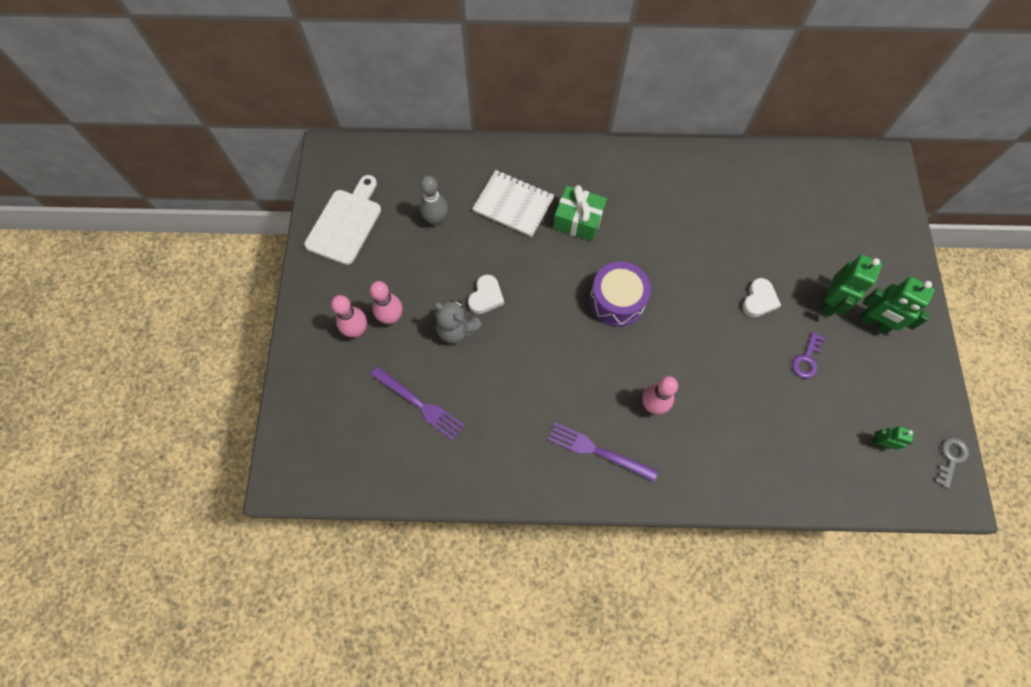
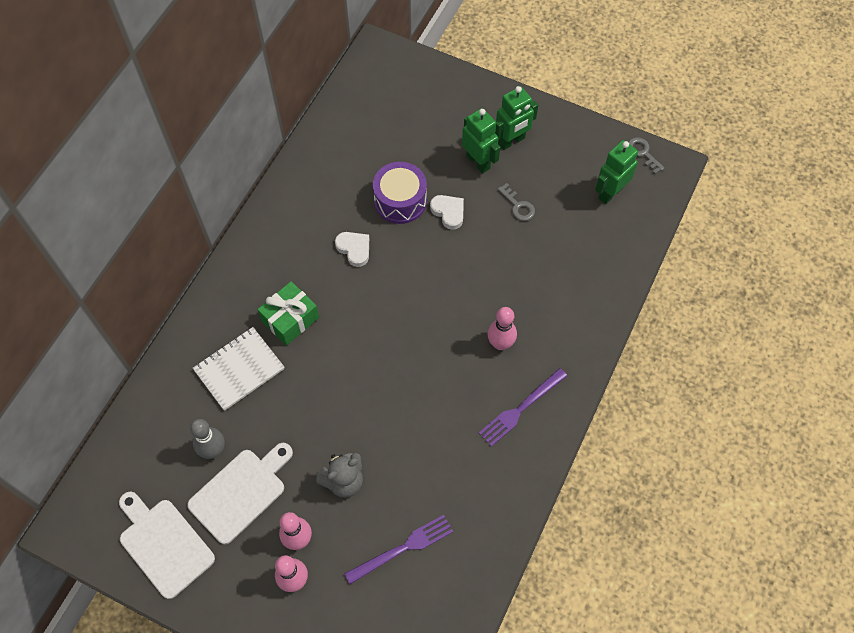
camera: 65 degrees left, 5 degrees down
(411, 256) = (240, 492): none -> white cutting board
(486, 296) = (324, 438): white heart -> white heart (354, 249)
(617, 301) = (389, 325): purple drum -> purple drum (400, 201)
(806, 359) = (518, 206): purple key -> grey key
(880, 443) = (610, 193): green robot -> green robot, size x1.84

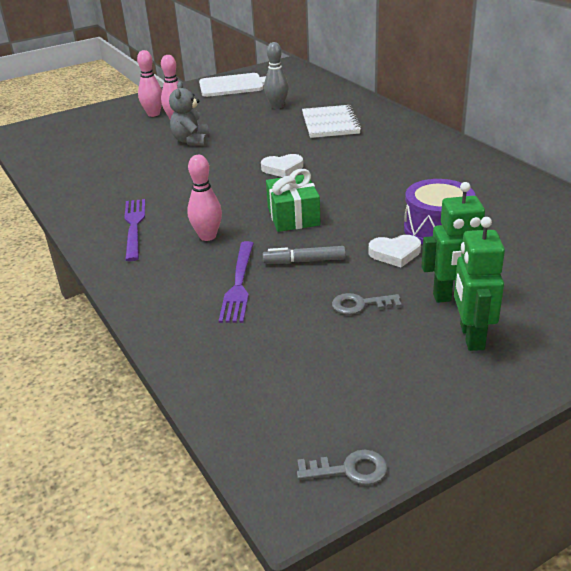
camera: 125 degrees right, 30 degrees down
(240, 492) = (235, 109): white cutting board -> none
(290, 319) = (353, 149): green gift -> green gift (293, 216)
(354, 249) = (398, 190): white heart -> white heart (282, 169)
(403, 548) = (113, 150): purple fork -> purple fork (238, 284)
(491, 261) = (304, 261): none -> grey marker
(610, 193) = (308, 395): green robot -> none

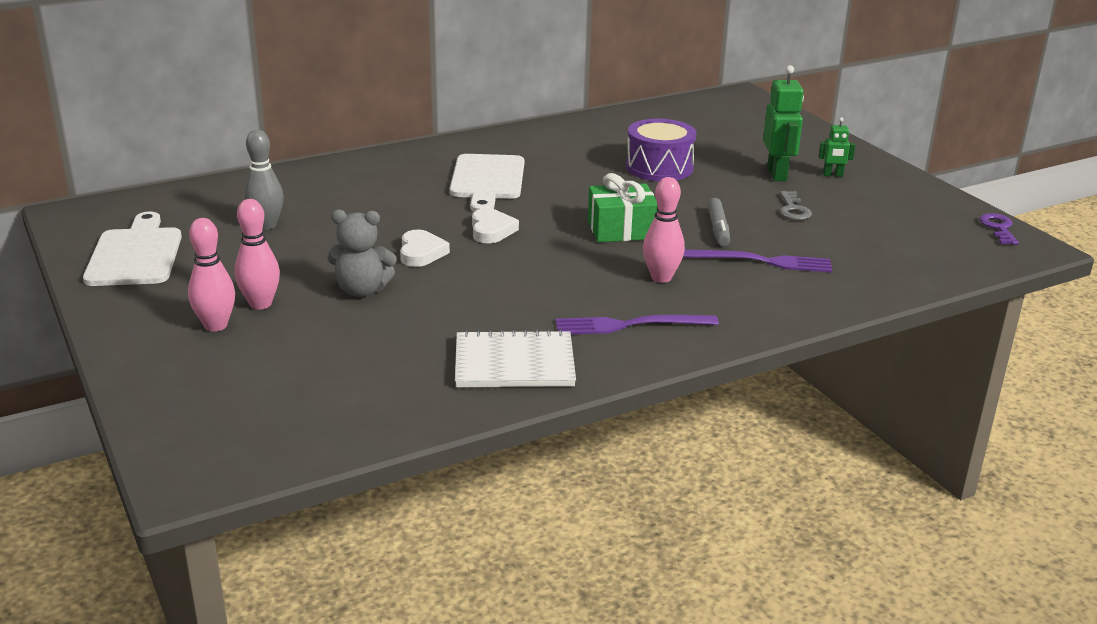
camera: 90 degrees left, 5 degrees down
(330, 123) = (361, 195): white notebook -> white notebook (514, 363)
(349, 470) = (998, 228): grey key -> purple key
(373, 159) = (487, 180): none -> white cutting board
(395, 253) = (705, 189): white heart -> white heart (421, 253)
(471, 337) = (833, 175): green robot -> green robot, size x0.54

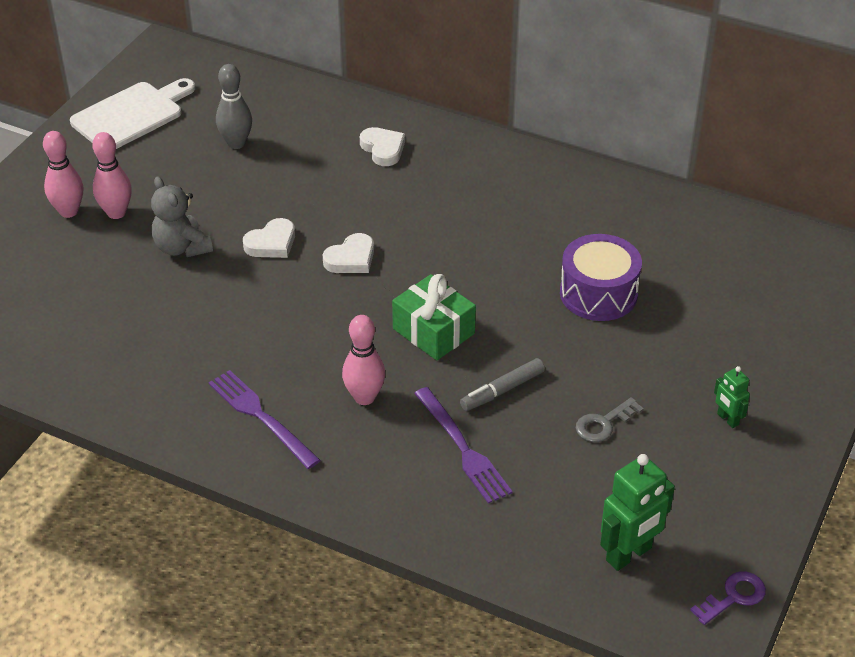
camera: 55 degrees right, 15 degrees up
(381, 178) = (383, 149): none -> white heart
(487, 180) = (445, 206): white cutting board -> none
(514, 363) = (144, 382): white notebook -> none
(777, 174) = (680, 378): green robot -> green robot (629, 554)

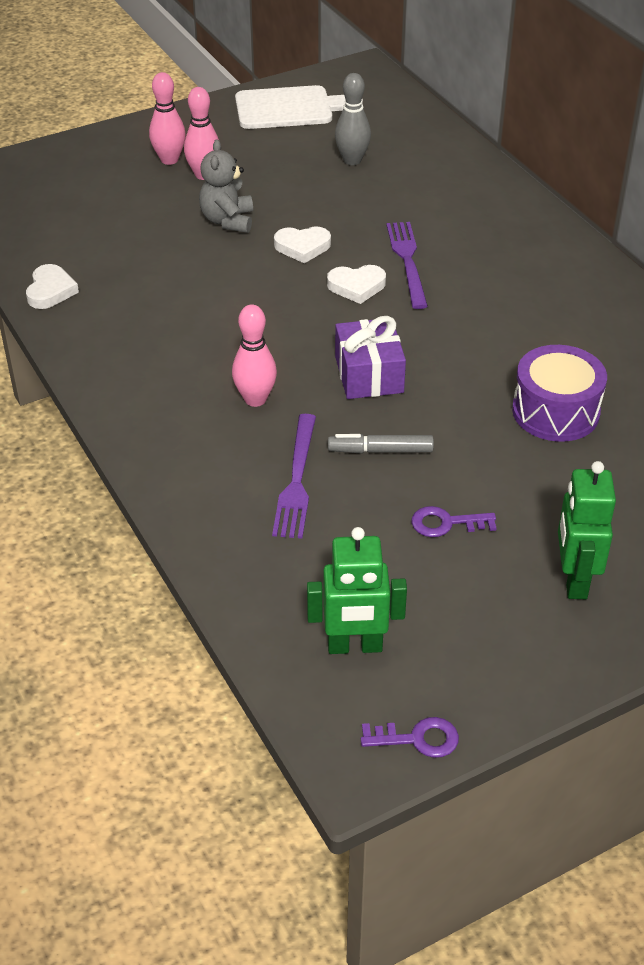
camera: 35 degrees right, 0 degrees up
(261, 416) = (157, 374): purple fork -> purple fork (407, 261)
(383, 149) = (474, 212): white heart -> white heart (50, 291)
(433, 331) = (369, 374): green gift -> purple gift
(603, 423) = (446, 523): grey key -> purple key
(727, 419) = (574, 580): green robot -> green robot, size x1.84

